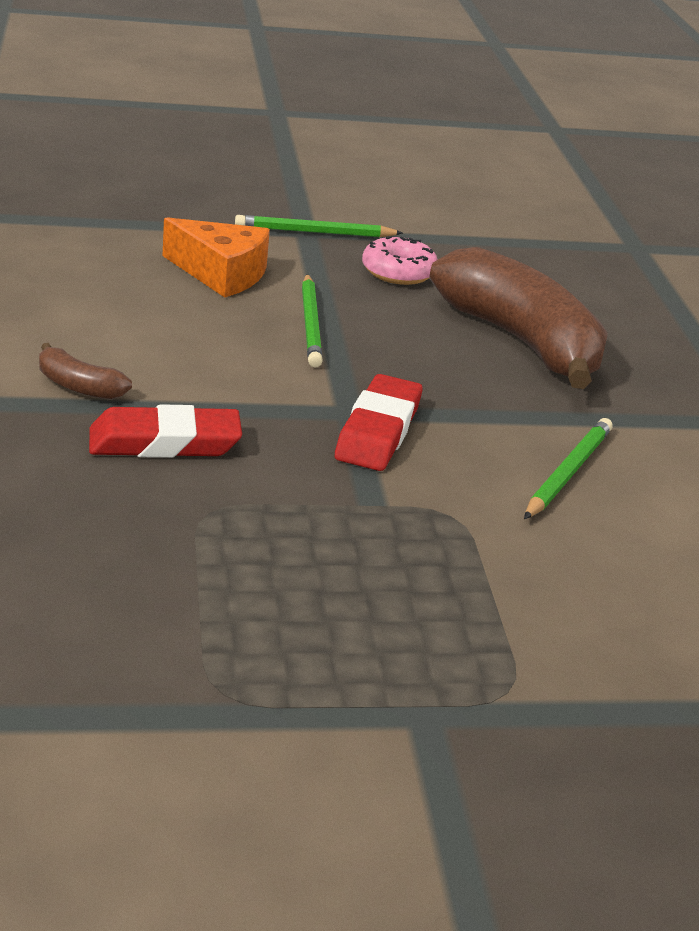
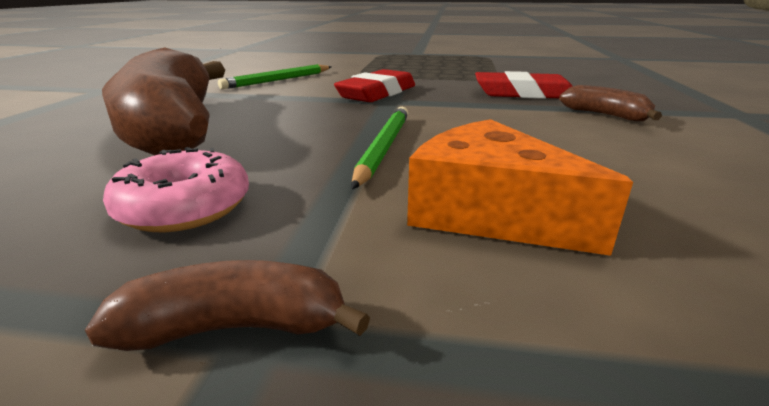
camera: 160 degrees left, 5 degrees down
(315, 232) = (235, 327): green pencil -> brown banana

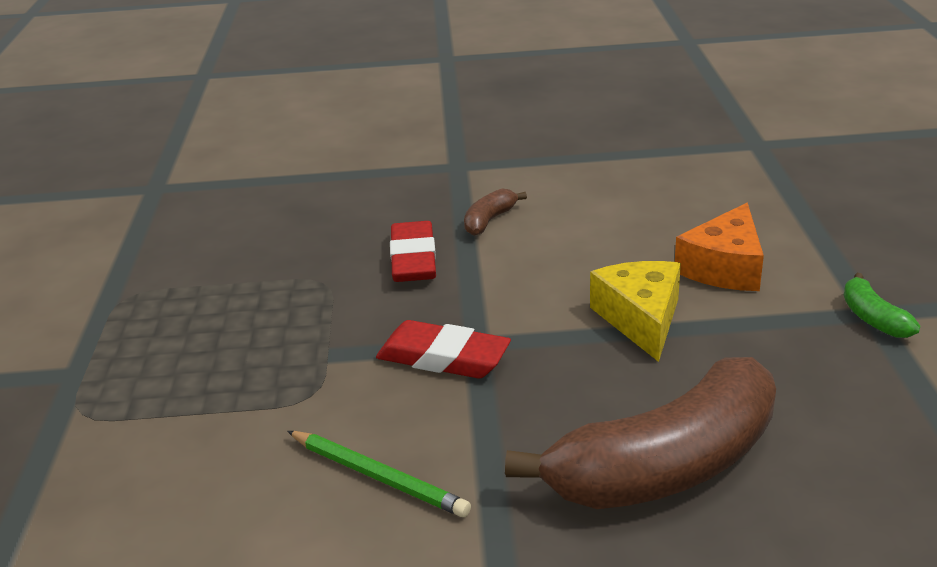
camera: 100 degrees left, 5 degrees up
(185, 207) = (804, 376): pink donut -> none
(235, 327) = (873, 318): brown banana -> green banana
(384, 147) = (641, 319): green pencil -> yellow cheese

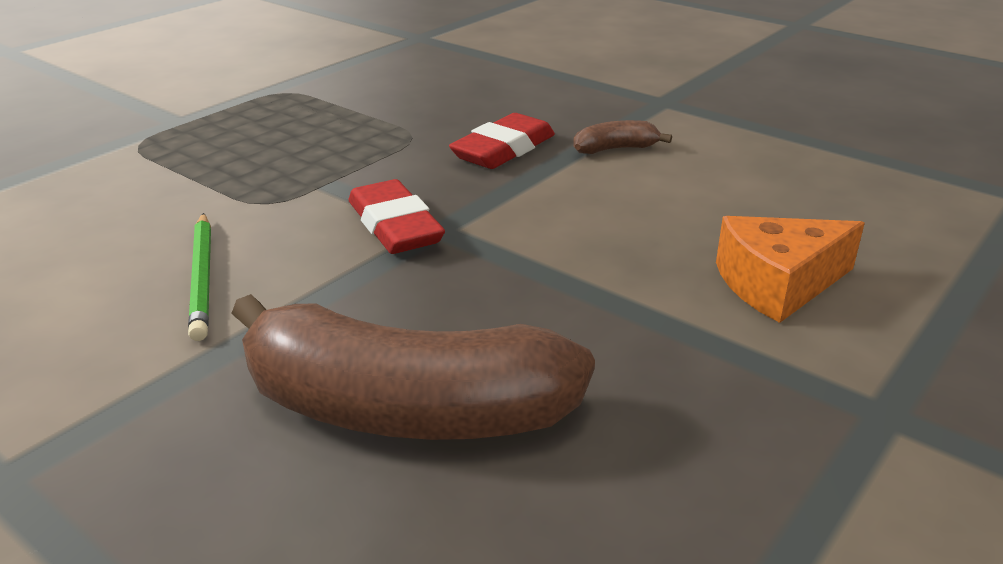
camera: 40 degrees right, 0 degrees up
(641, 319) = (608, 283): yellow cheese -> none
(873, 318) = (877, 419): green banana -> none

